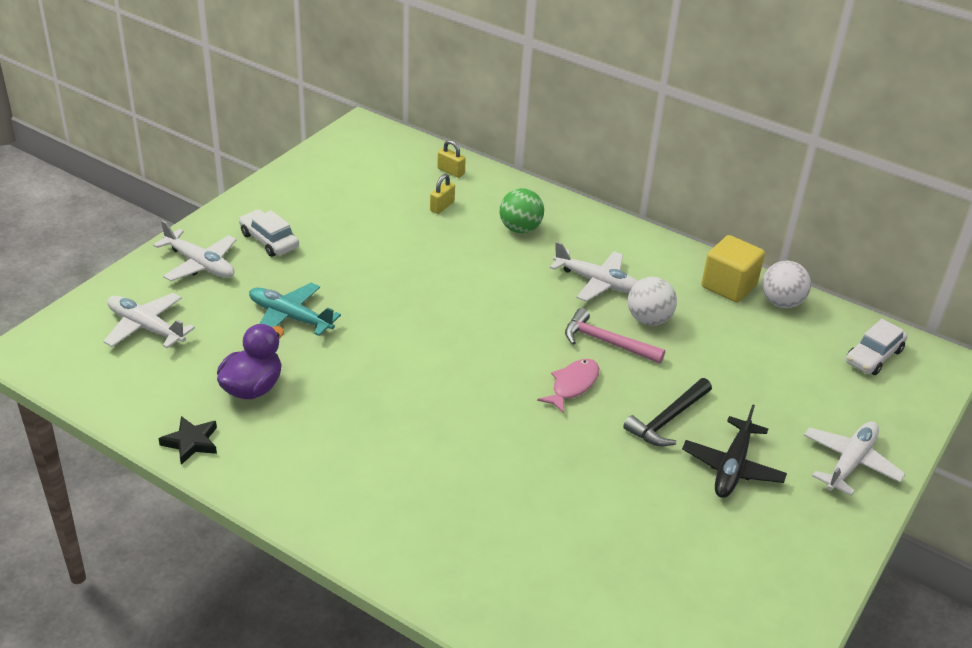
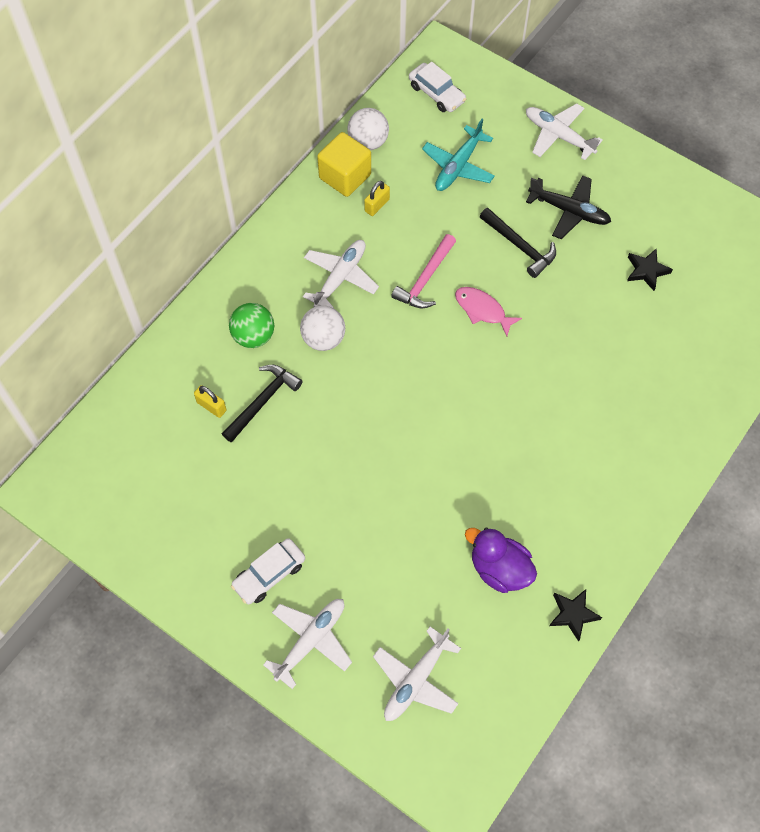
camera: 85 degrees left, 25 degrees up
(290, 317) = (397, 544): turquoise plane -> turquoise plane (458, 166)
(448, 235) = (263, 401): none -> black hammer
(451, 171) = (145, 396): yellow padlock -> yellow padlock (377, 205)
(649, 319) = (393, 243): white ball -> white ball (323, 339)
(656, 539) = (646, 271): none -> black star

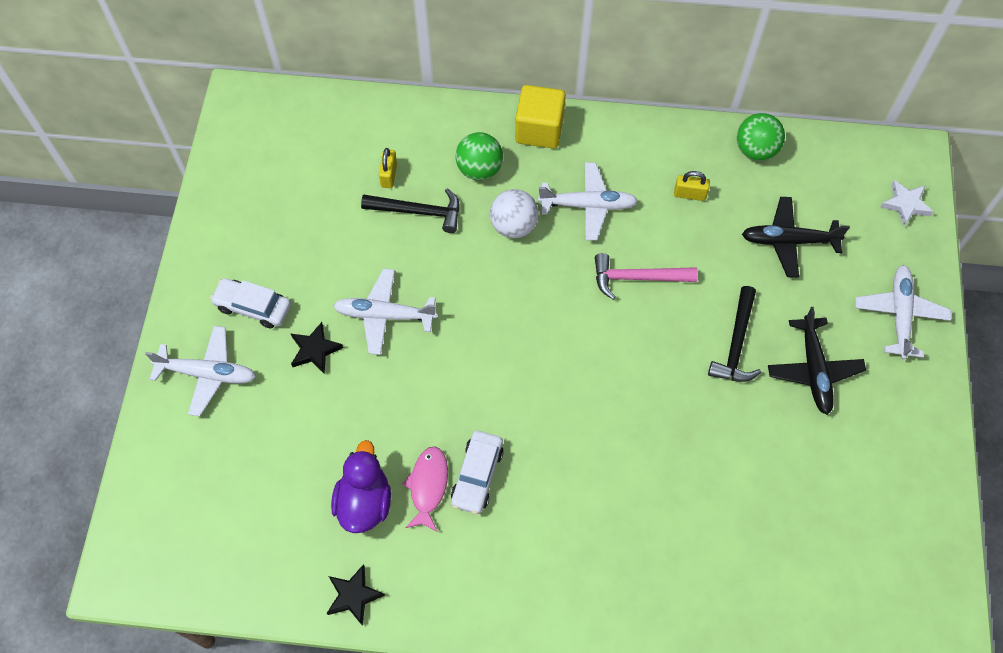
camera: 60 degrees right, 0 degrees up
(345, 176) = (701, 151): yellow cube -> yellow cube (539, 130)
(368, 142) = (755, 150): white ball -> green ball
(416, 680) = (214, 482): white plane -> white plane (385, 315)
(436, 93) = (860, 178): white car -> white car (477, 475)
(458, 166) = (789, 241): turquoise plane -> black plane
(476, 80) = (905, 205): none -> white star
(482, 310) = (638, 346): pink fish -> pink fish (428, 486)
(646, 271) = (796, 482): black star -> black star (315, 350)

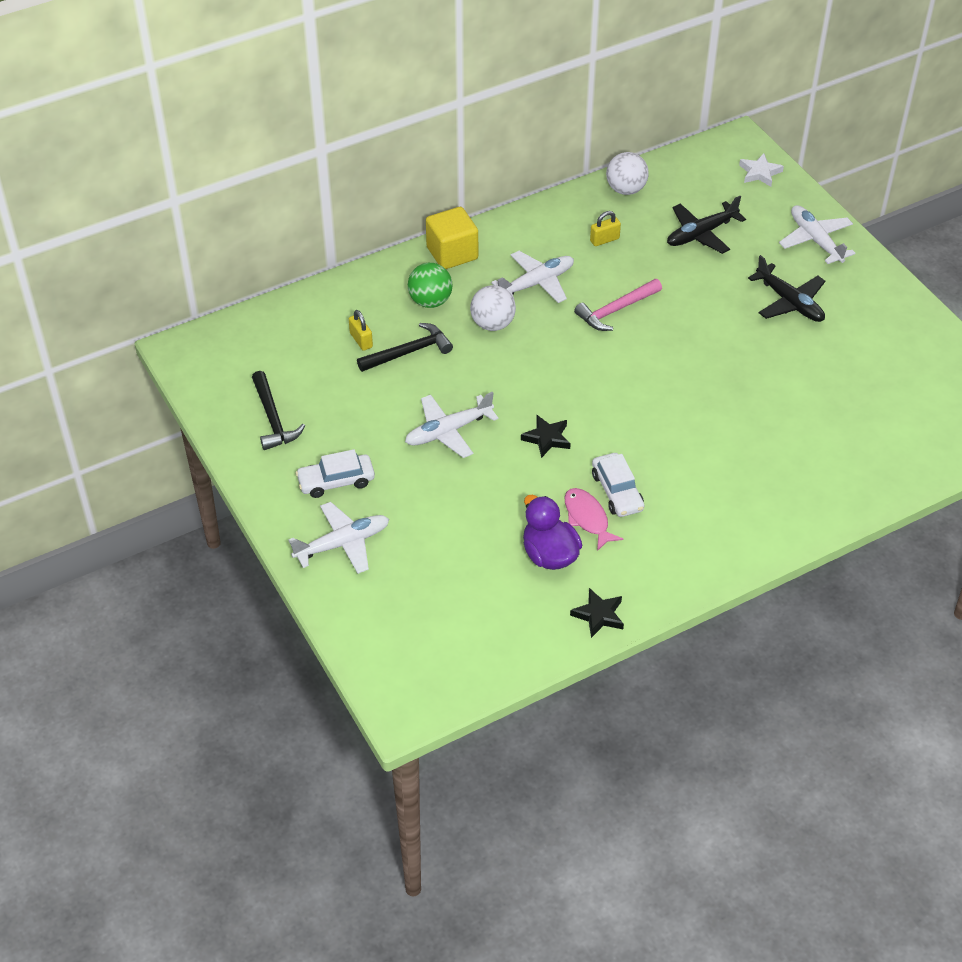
camera: 35 degrees left, 15 degrees down
(315, 350) = (415, 482): black star -> black star (547, 438)
(736, 344) = (723, 314): black hammer -> black hammer (273, 419)
(755, 150) = (626, 189): green ball -> white ball

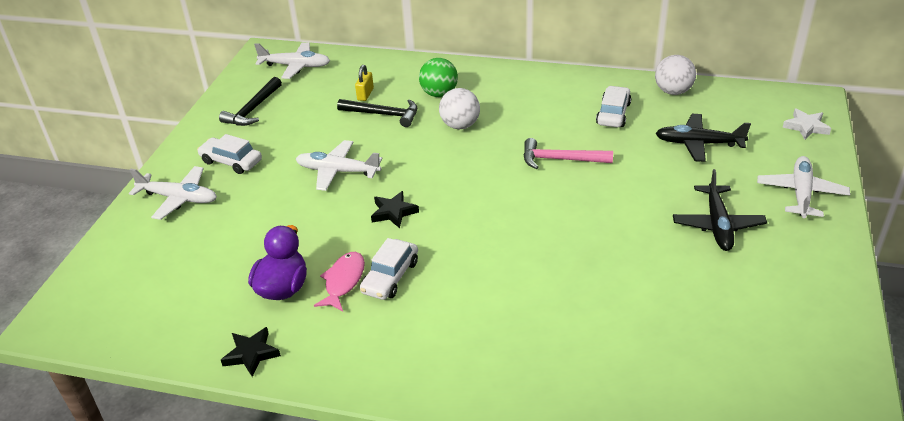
camera: 45 degrees right, 10 degrees down
(452, 253) = (493, 75): yellow cube -> none
(536, 283) = (525, 116): white plane -> white plane (295, 66)
(604, 240) = (613, 114): yellow padlock -> white car

